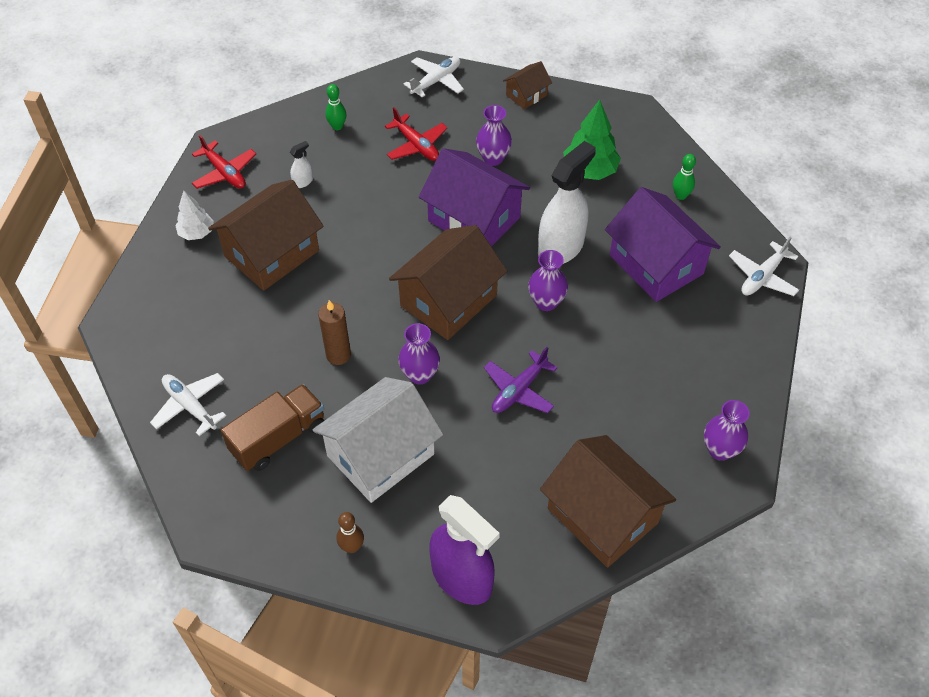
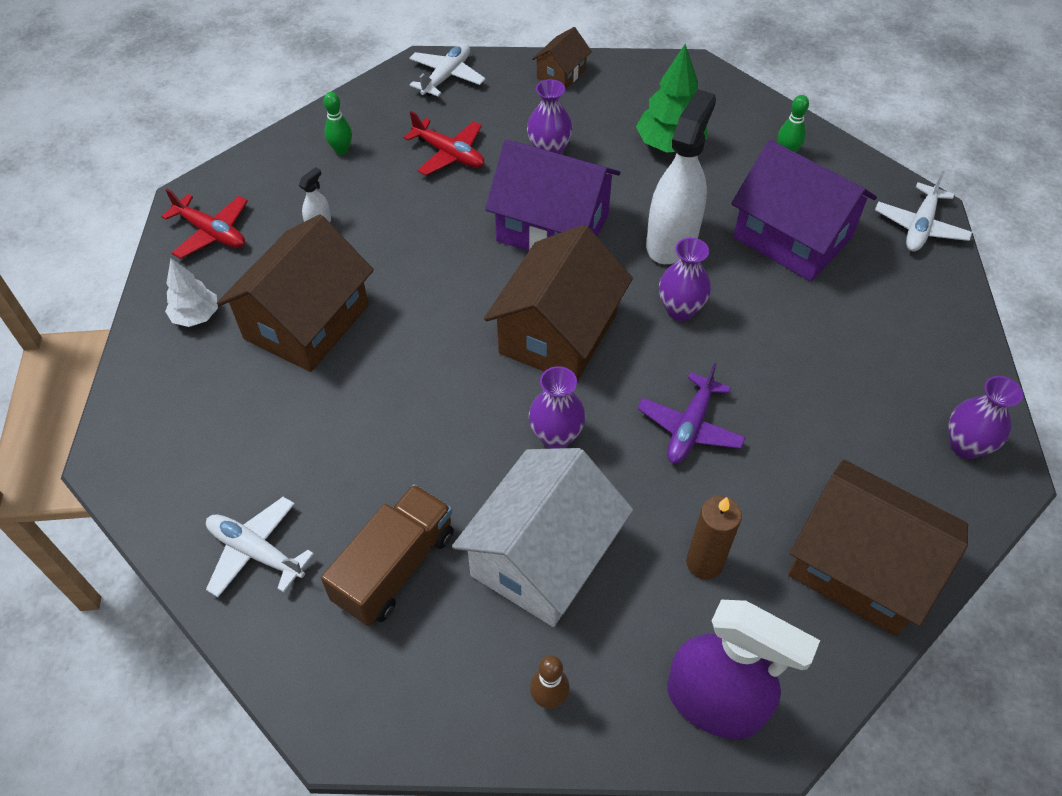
camera: 15 degrees left, 0 degrees up
(338, 355) = (439, 435): brown candle -> brown candle (704, 563)

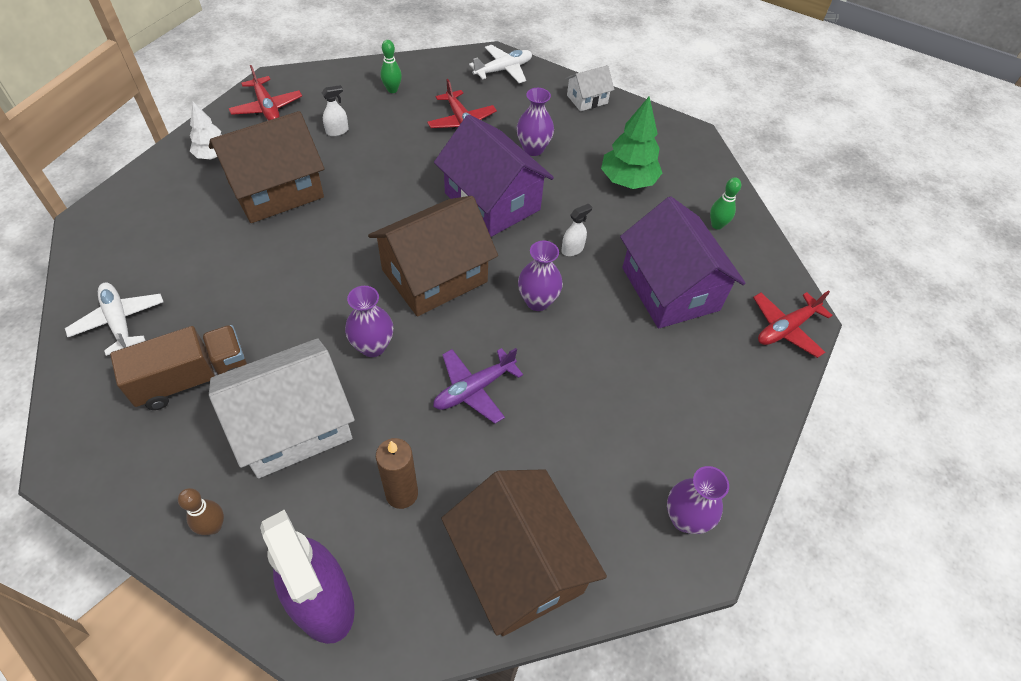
camera: 25 degrees right, 0 degrees up
(561, 73) = (587, 99): brown house -> white house
(672, 241) = (572, 249): white spray bottle -> white spray bottle, size x0.41
(920, 227) = (785, 328): white plane -> red plane

